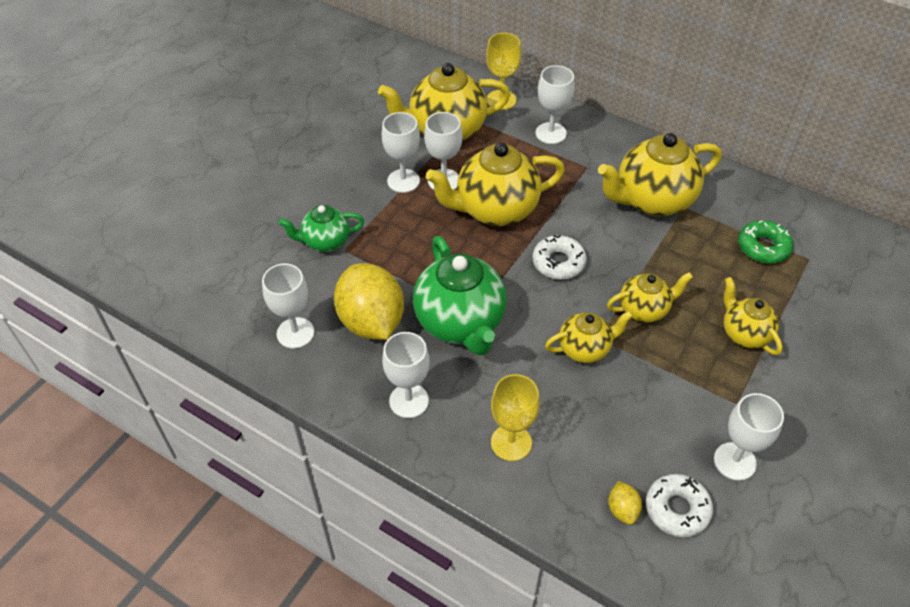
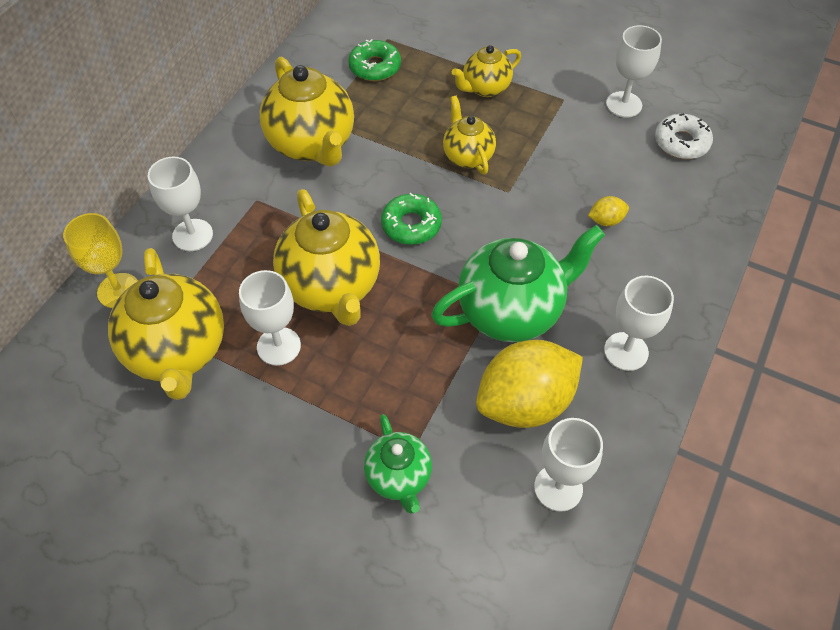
camera: 95 degrees left, 5 degrees up
(403, 181) = (279, 394): white goblet -> none
(511, 442) = (651, 259): yellow goblet -> none
(558, 262) = (411, 225): white donut -> green donut
(585, 349) = (525, 202): yellow teapot -> none
(622, 509) = (694, 177): yellow lemon -> yellow lemon (606, 220)

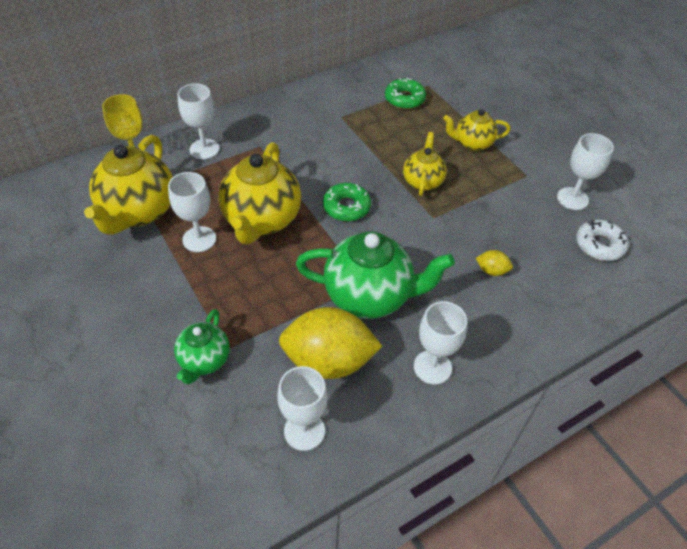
camera: 30 degrees right, 5 degrees down
(312, 144) = (322, 129): yellow teapot -> none

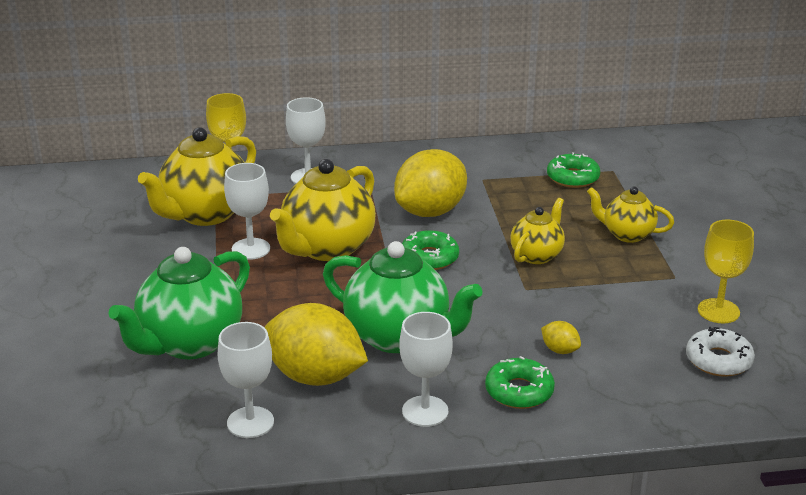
camera: 25 degrees right, 20 degrees down
(204, 360) = (190, 343): green teapot -> green teapot, size x1.77
(321, 159) = (430, 211): none -> yellow lemon
(487, 322) = (519, 391): none -> green donut
(572, 198) = (718, 311): white goblet -> yellow goblet

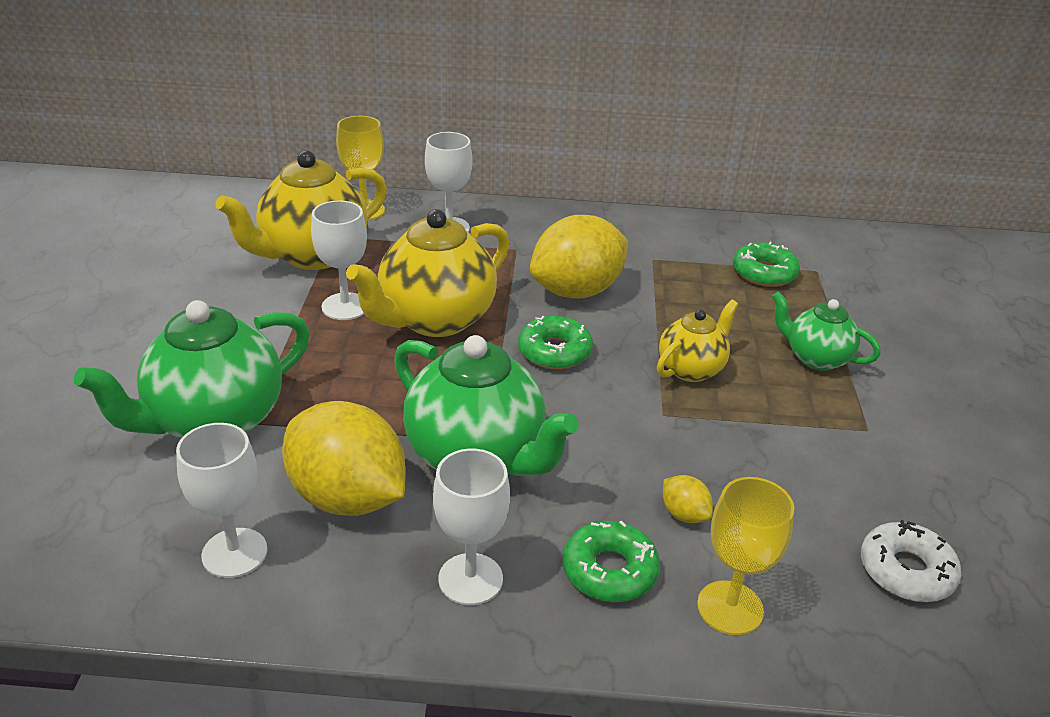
camera: 10 degrees right, 5 degrees up
(627, 234) = (816, 358): yellow teapot -> green teapot
(718, 311) = (919, 491): yellow goblet -> yellow goblet (730, 608)

